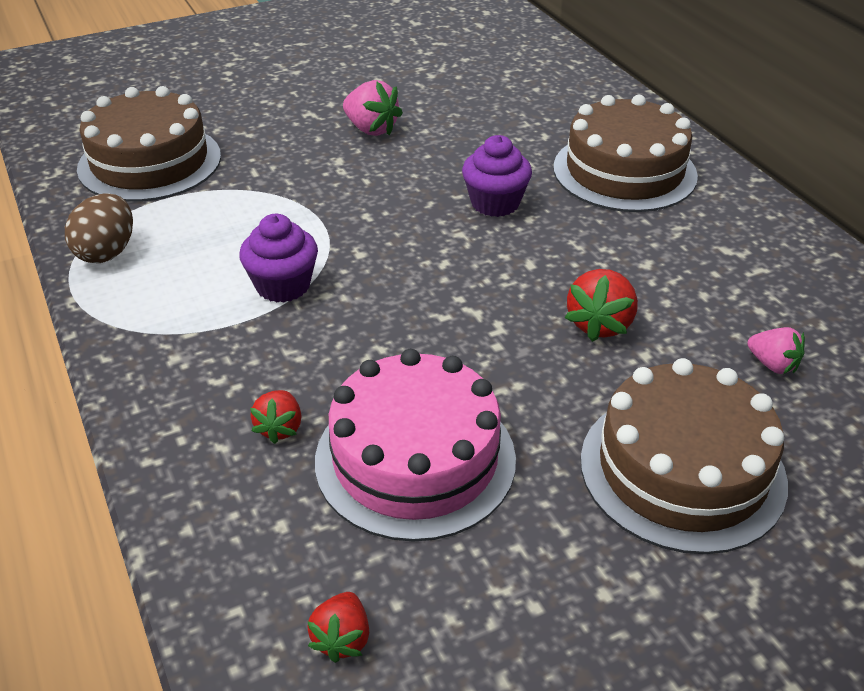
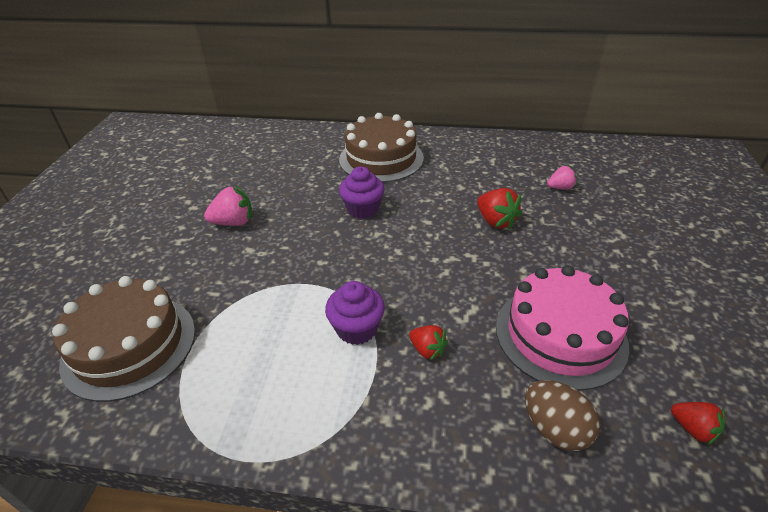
camera: 55 degrees left, 0 degrees up
(107, 252) = (219, 416): brown egg -> brown egg (555, 429)
(280, 428) = (498, 387): red strawberry -> red strawberry (427, 350)
(682, 470) = (616, 245): brown cake -> none

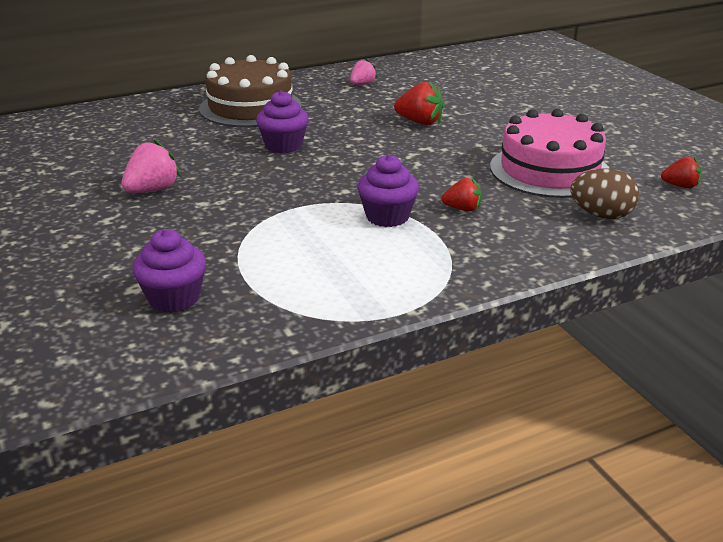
camera: 35 degrees left, 10 degrees down
(129, 345) = (174, 298): brown cake -> purple cupcake
(560, 187) = (447, 88): pink strawberry -> pink strawberry (362, 84)

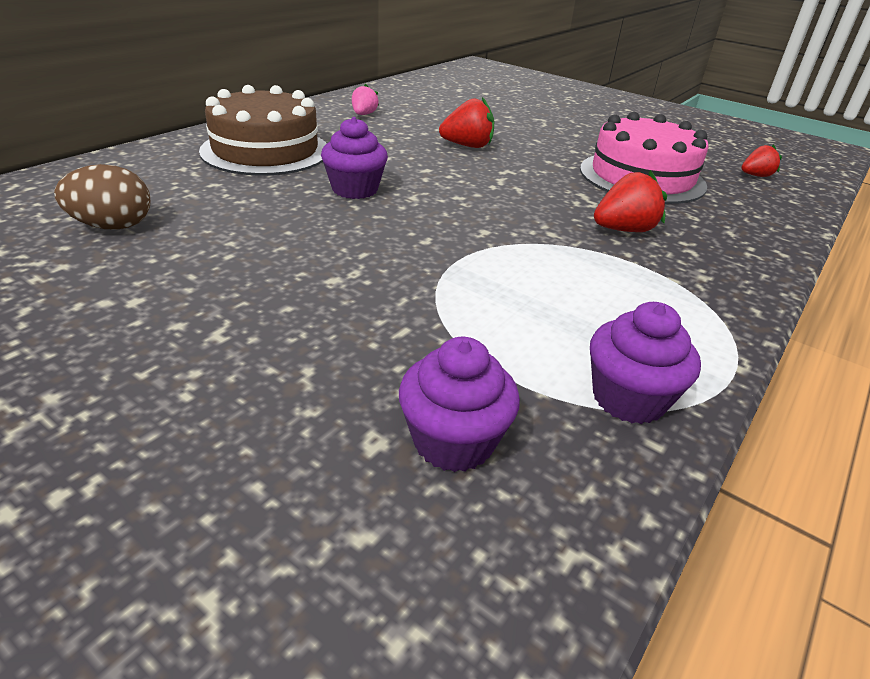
camera: 30 degrees left, 5 degrees up
(152, 190) = (245, 275): pink strawberry -> none
(387, 217) = (566, 253): purple cupcake -> purple cupcake (628, 398)
(462, 209) = (623, 230): red strawberry -> red strawberry, size x1.55
(601, 215) = (741, 214): brown egg -> brown egg (113, 226)

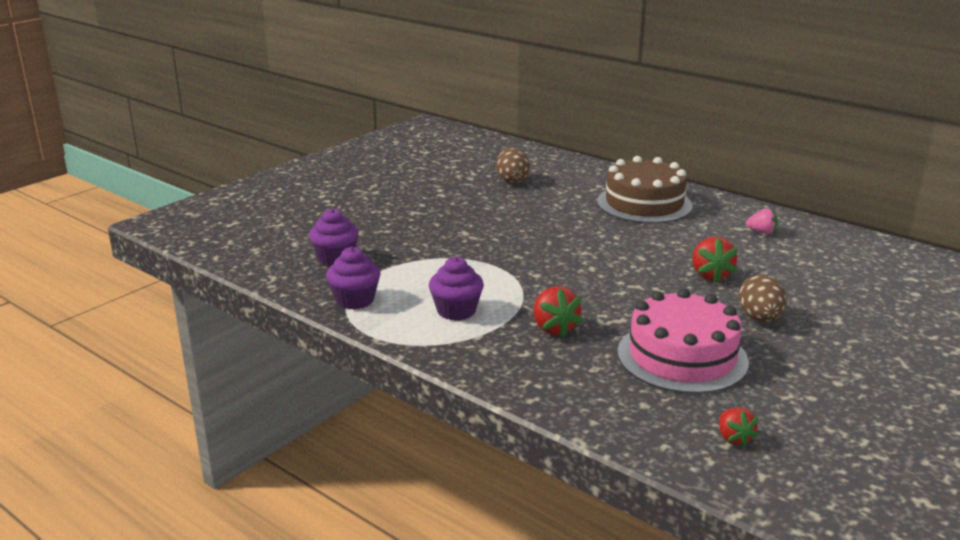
camera: 95 degrees right, 10 degrees down
(355, 189) = (588, 233): purple cupcake -> purple cupcake (456, 311)
(552, 141) = (759, 318): none -> brown egg

